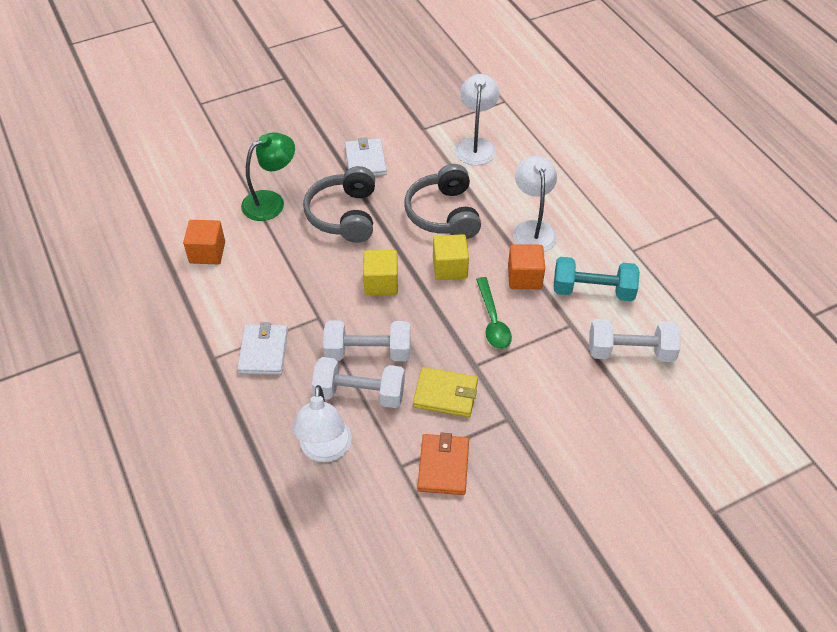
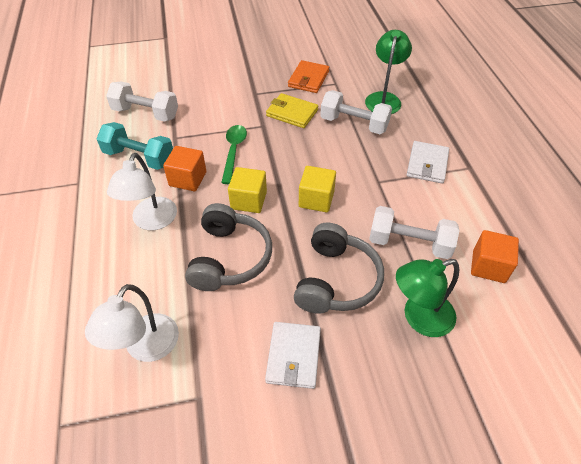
camera: 165 degrees left, 0 degrees up
(325, 450) = (384, 98): white lamp -> green lamp
(368, 352) = (341, 148): white dumbbell -> white dumbbell (409, 243)

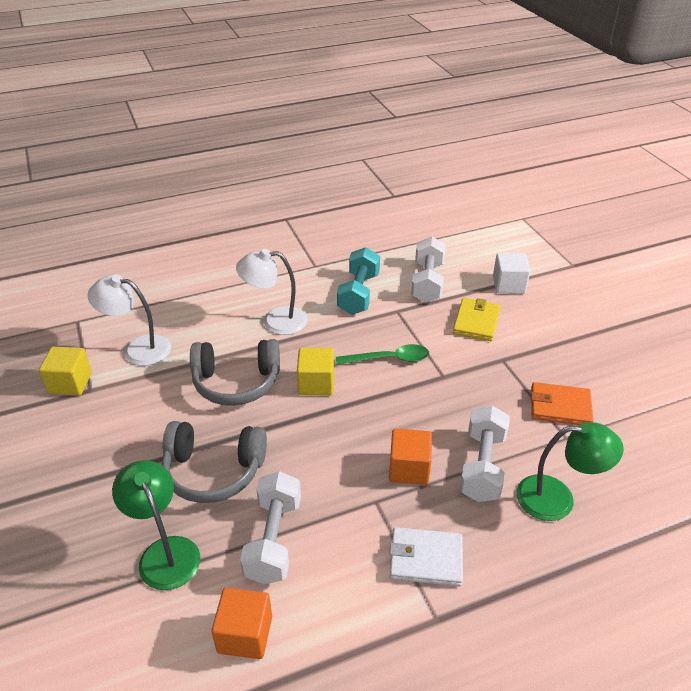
camera: 80 degrees right, 10 degrees down
(172, 72) = (508, 285): none -> white cube
(188, 179) = (337, 333): orange cube -> orange cube (409, 469)
(292, 113) = (478, 399): yellow wallet -> yellow wallet (476, 322)
(293, 356) = (124, 446): white wallet -> none
(316, 199) = (330, 441): yellow cube -> yellow cube (70, 383)

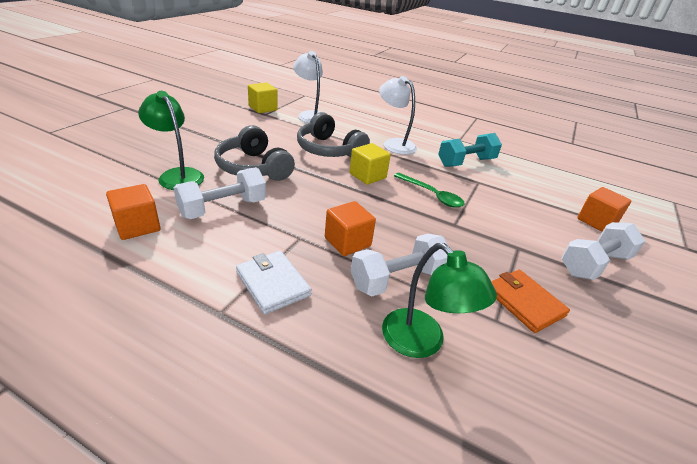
camera: 45 degrees right, 5 degrees down
(165, 552) = (177, 175): green lamp -> green lamp turned 60 degrees counterclockwise
(427, 282) = (526, 184): white dumbbell -> white dumbbell (594, 264)
(476, 322) = (531, 220): yellow wallet -> none
(508, 285) = (596, 221): white cube -> orange cube

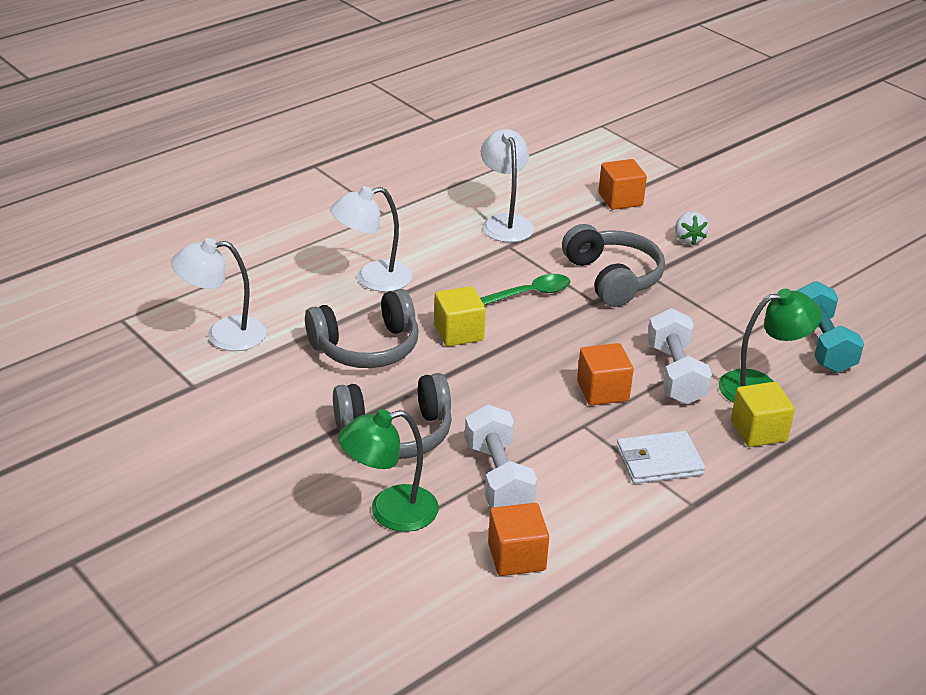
camera: 65 degrees left, 0 degrees up
(263, 108) = (164, 384): yellow cube -> yellow cube (758, 431)
(466, 162) = (454, 235): turquoise dumbbell -> turquoise dumbbell (822, 345)
(492, 230) = (613, 278): none -> grey headphones
(502, 178) = (505, 222): none -> white lamp
(524, 302) = (728, 308): orange wallet -> none
(594, 264) = (688, 239): white dumbbell -> white strawberry

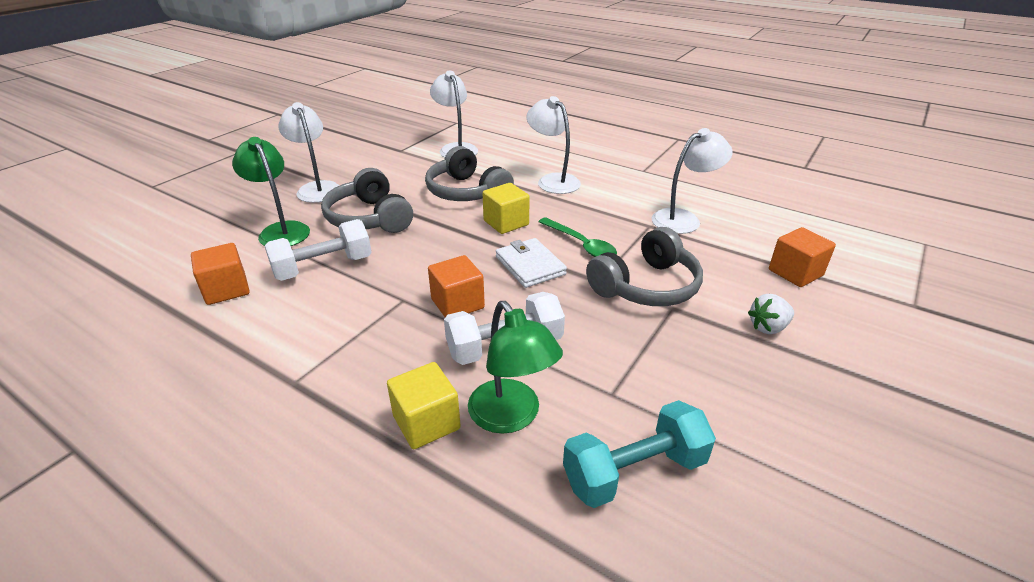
camera: 75 degrees right, 0 degrees up
(278, 475) = (317, 188): none -> white lamp
(659, 461) = (358, 351): white wallet -> white wallet (530, 265)

